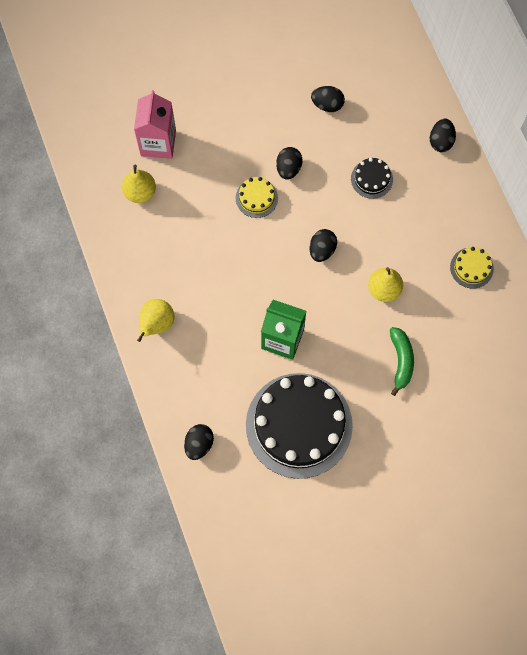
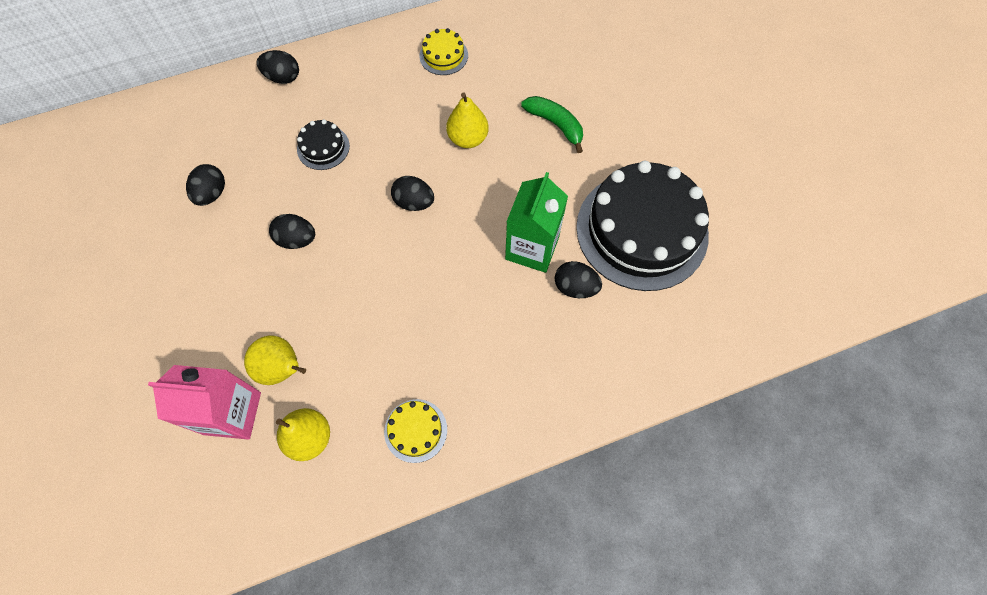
camera: 90 degrees left, 5 degrees down
(157, 324) = (514, 407): yellow pear -> yellow pear (282, 368)
(199, 444) = (679, 347): black egg -> black egg (575, 287)
(256, 198) = (335, 278): yellow cake -> yellow cake (415, 430)
(401, 361) = (555, 124): green banana -> green banana turned 45 degrees clockwise

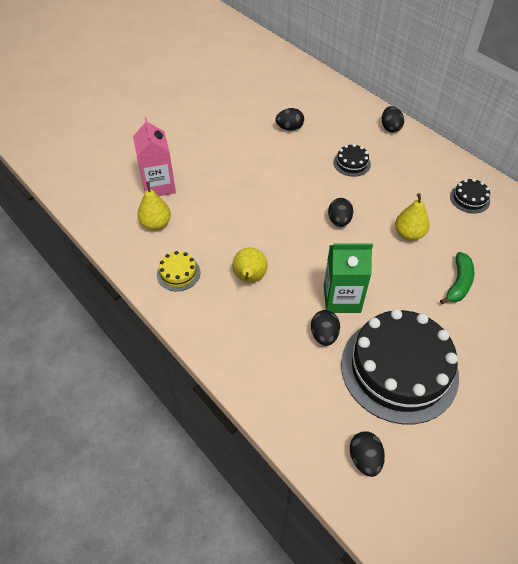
camera: 70 degrees right, 15 degrees down
(282, 368) = (193, 197): yellow pear -> yellow pear (249, 278)
(297, 239) = (280, 174): black egg -> black egg (364, 459)
(443, 55) = (469, 199): yellow cake -> black cake

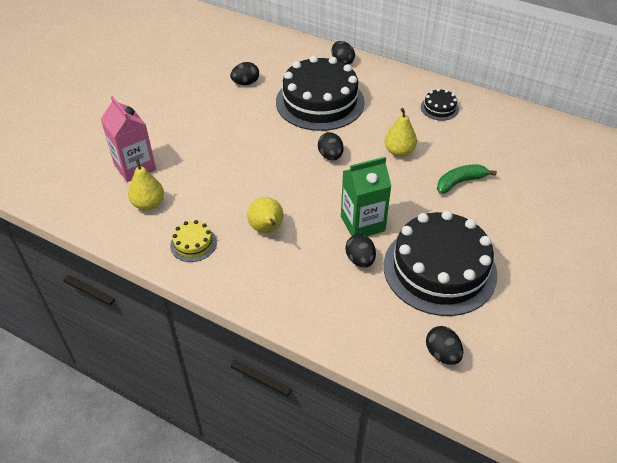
camera: 20 degrees left, 5 degrees down
(351, 163) = (320, 102): black cake -> black cake, size x2.36
(458, 283) = (460, 182): green banana -> green banana turned 120 degrees counterclockwise

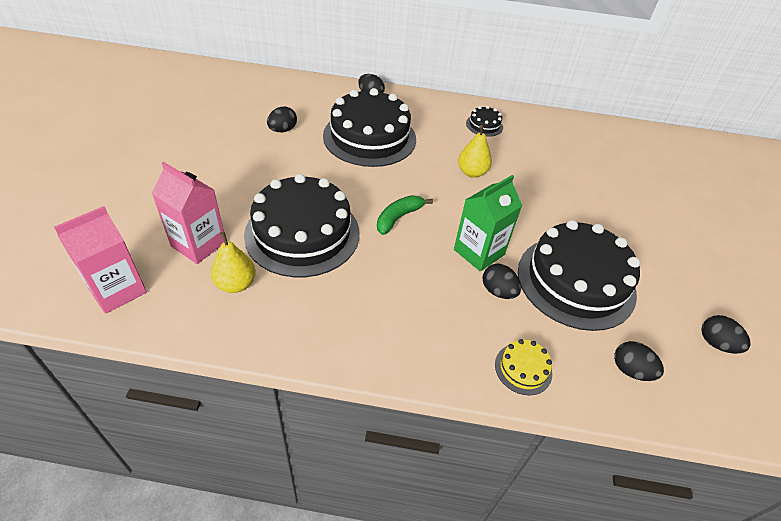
camera: 25 degrees left, 0 degrees up
(64, 189) = (117, 290): none -> pink carton
(193, 244) = (312, 319): yellow cake -> yellow cake (523, 369)
(218, 175) = (302, 233): none -> black cake
(267, 229) = (386, 281): yellow pear -> none
(330, 156) = (409, 189): black egg -> black egg (716, 343)
(460, 182) = (543, 191): green banana -> green banana (398, 218)

